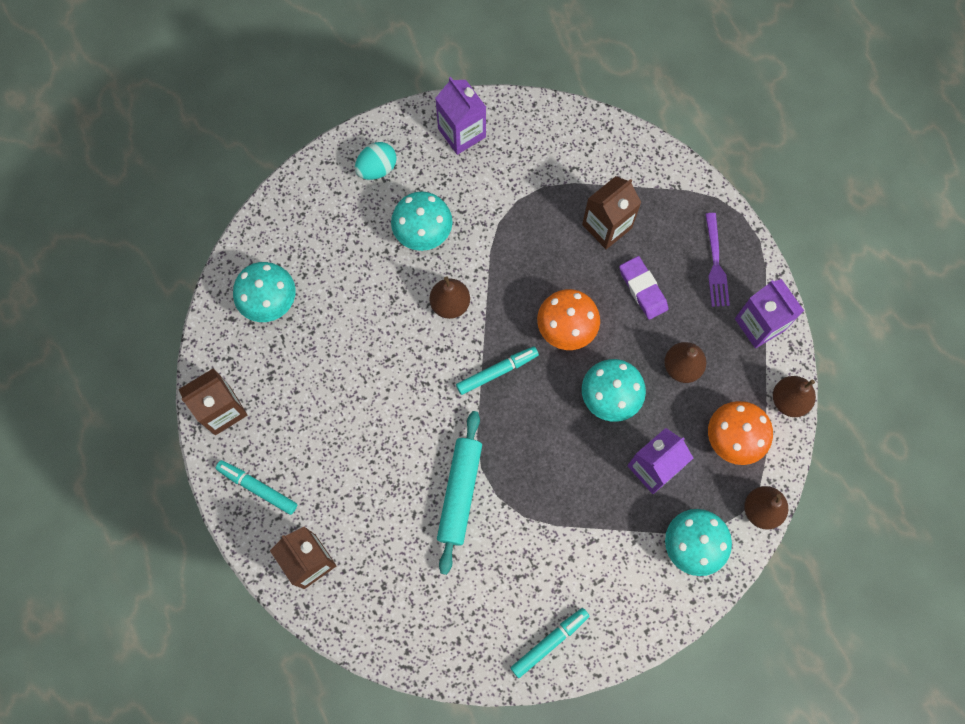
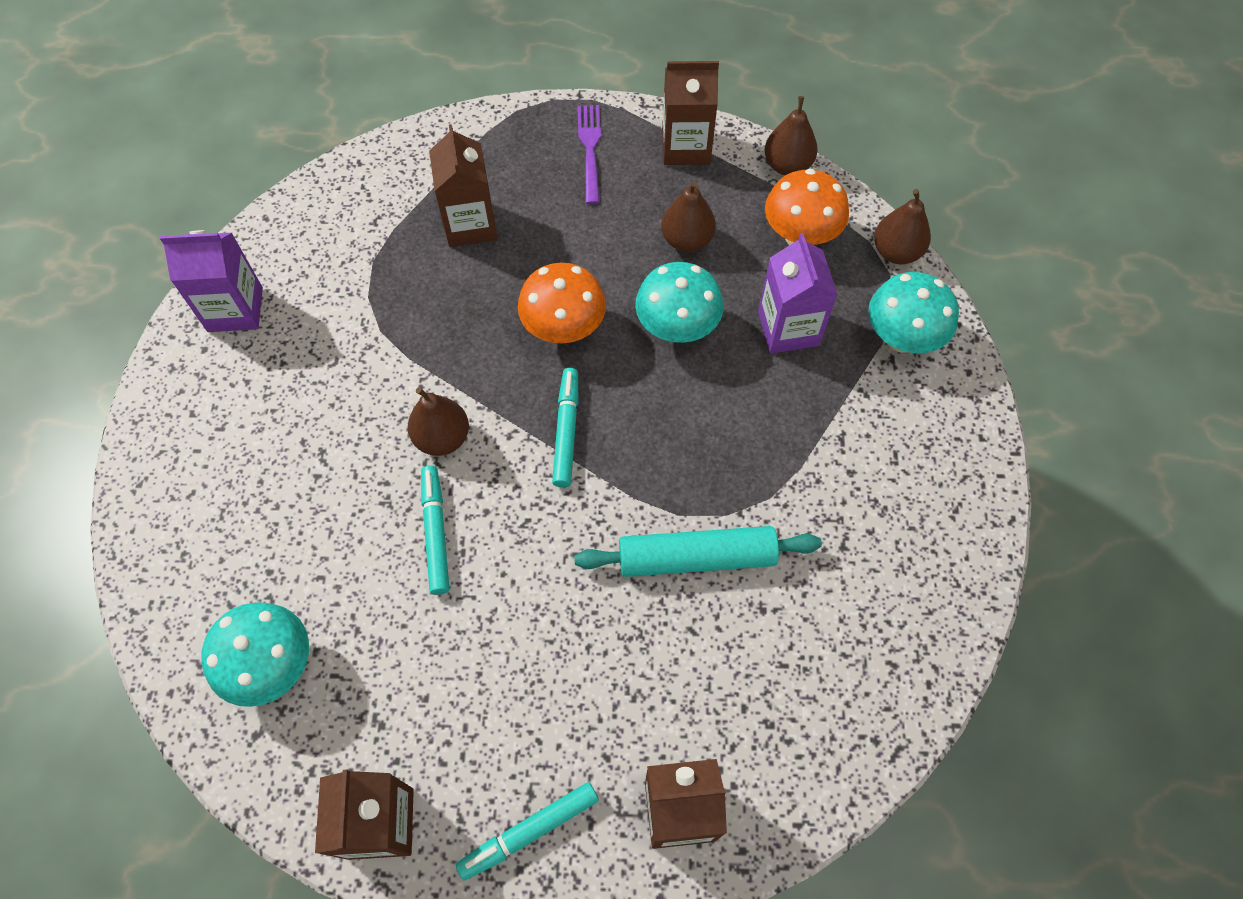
camera: 60 degrees left, 10 degrees down
(377, 169) = (199, 428): turquoise egg -> none
(423, 233) = (327, 420): turquoise mushroom -> none
(460, 493) = (696, 557): turquoise rolling pin -> turquoise rolling pin turned 45 degrees counterclockwise
(549, 642) = (945, 553): turquoise marker -> turquoise marker (435, 532)
(642, 289) = (570, 230): purple eraser -> none
(715, 264) = (590, 149): purple fork -> purple fork turned 120 degrees counterclockwise
(759, 324) = (686, 147): purple carton -> brown carton

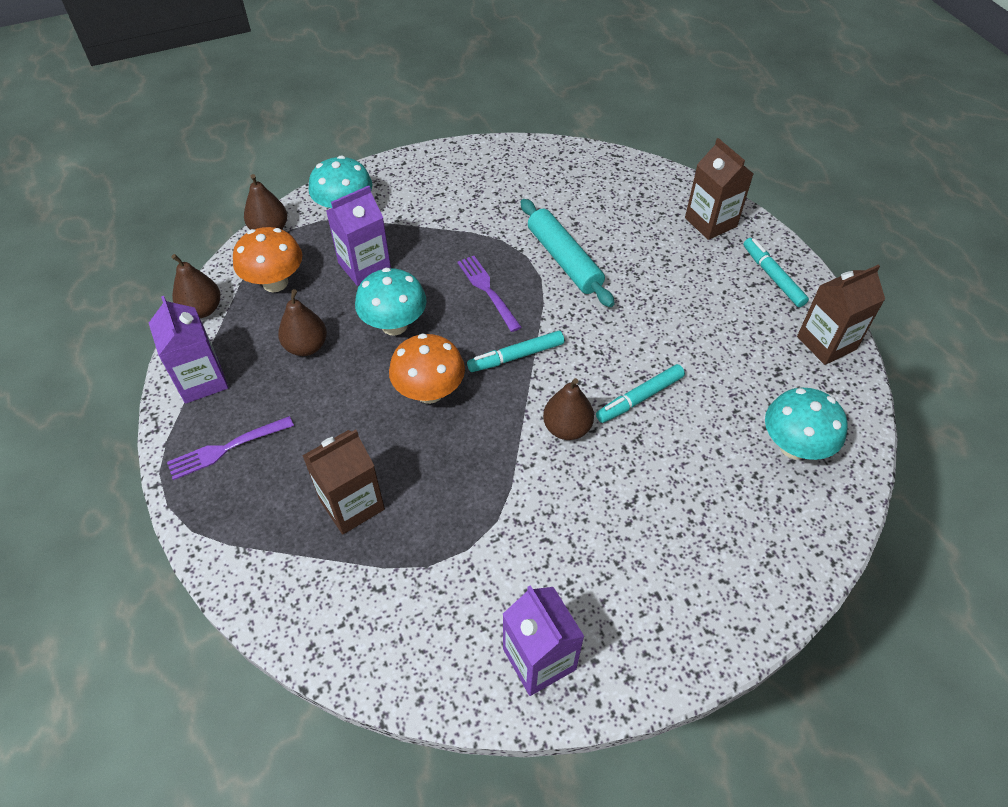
camera: 115 degrees left, 10 degrees down
(529, 832) = (772, 277): turquoise marker -> turquoise marker turned 150 degrees counterclockwise
(685, 443) = (487, 290): none -> purple fork
(686, 147) = (201, 380): brown carton -> purple carton

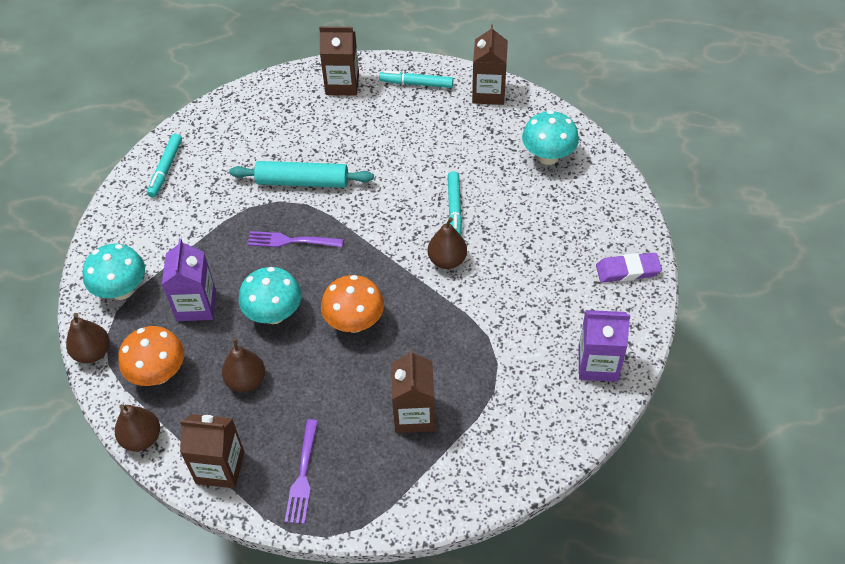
camera: 55 degrees left, 0 degrees up
(201, 380) = (220, 467): purple carton -> brown carton
(516, 356) = (365, 256): turquoise marker -> turquoise marker (166, 169)
(703, 621) = (627, 270): none -> purple eraser

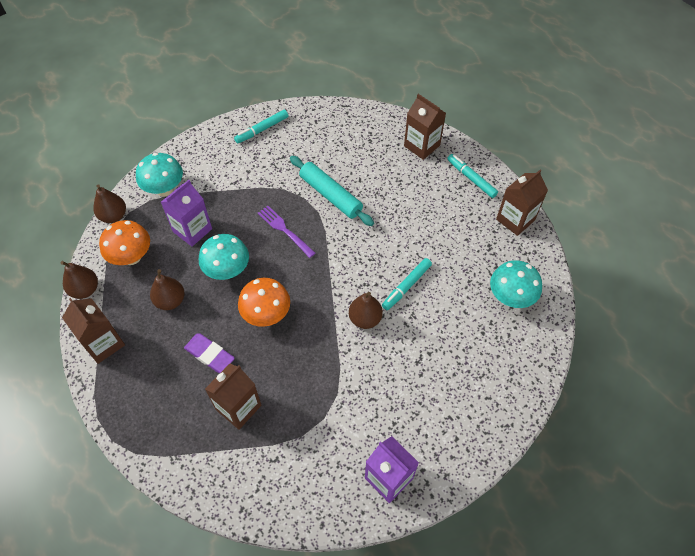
camera: 40 degrees right, 5 degrees up
(303, 475) = (139, 389): purple fork -> none
(627, 270) = (481, 427): purple eraser -> purple eraser (209, 354)

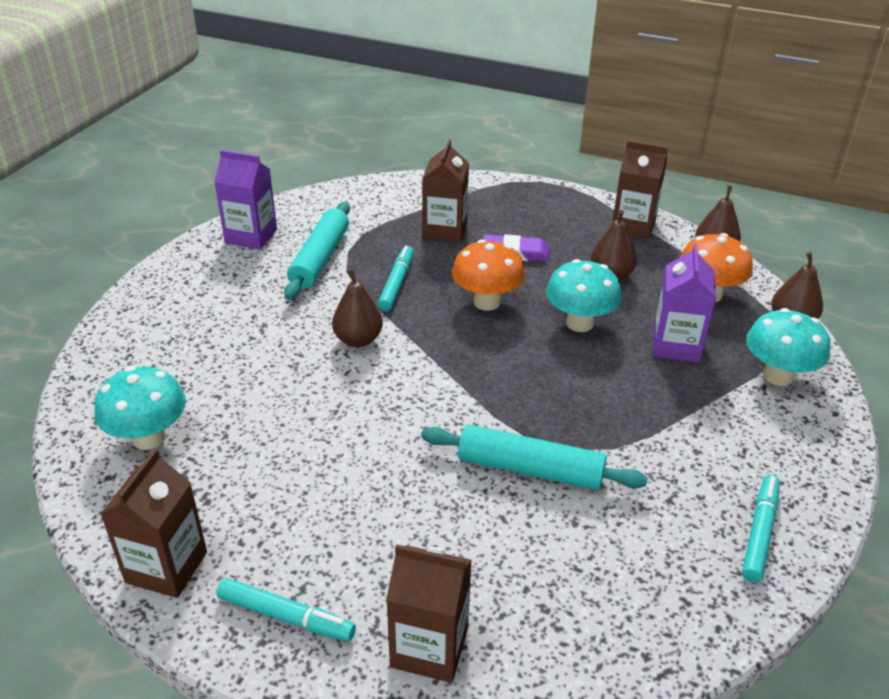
camera: 150 degrees right, 20 degrees down
(284, 230) = (554, 393): purple fork -> none
(349, 418) = (320, 259): none -> turquoise rolling pin
(406, 286) = (321, 393): turquoise marker -> turquoise marker (396, 283)

